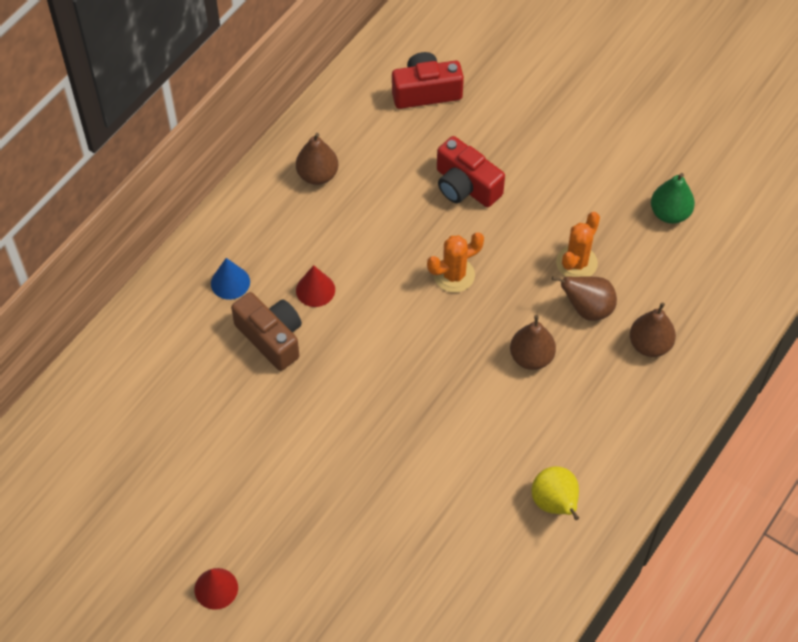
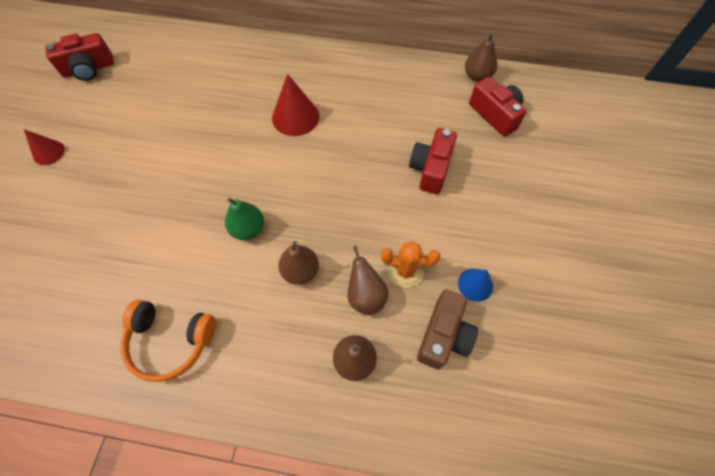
camera: 65 degrees right, 5 degrees up
(80, 512) = (89, 69): none -> red camera
(230, 282) = (279, 73): blue cone -> blue cone (475, 284)
(271, 338) = (247, 109): brown camera -> brown camera (443, 335)
(315, 290) = (295, 117): red cone -> red cone, size x1.65
(317, 175) = (386, 84): brown pear -> brown pear (477, 76)
(454, 275) = (349, 191): orange cactus -> none
(555, 503) = (170, 341): yellow pear -> orange headphones
(669, 213) = (498, 326): green pear -> green pear (248, 229)

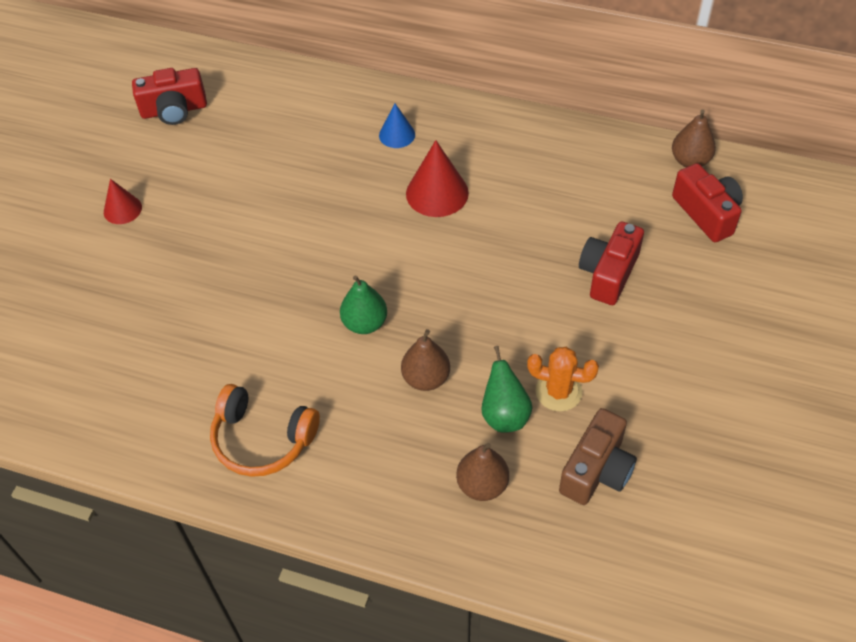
camera: 10 degrees right, 10 degrees down
(366, 296) = (504, 415): brown pear -> green pear
(475, 284) = (646, 417): blue cone -> blue cone (397, 135)

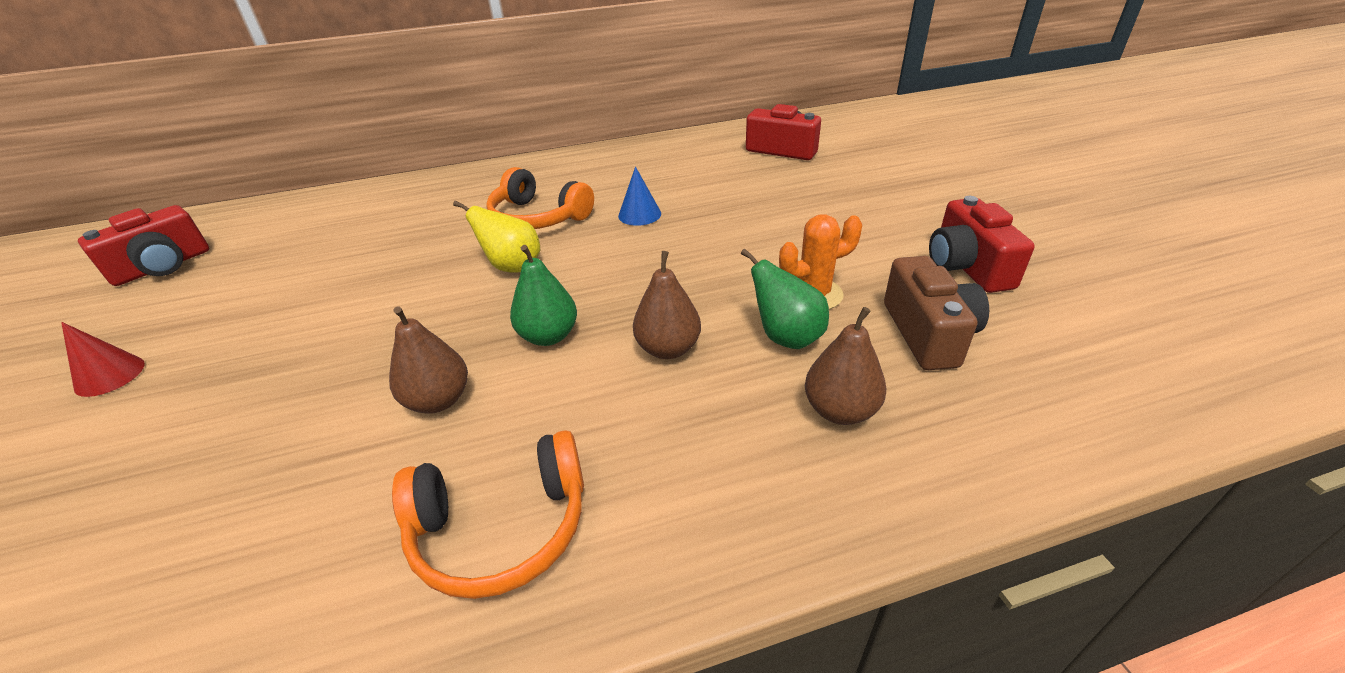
camera: 35 degrees left, 15 degrees down
(384, 241) = (512, 267): none -> yellow pear
(397, 135) = (461, 198): blue cone -> blue cone (639, 214)
(437, 193) = (538, 217): red cone -> orange headphones
(608, 273) = (753, 205): red camera -> red camera (967, 267)
(690, 161) = (734, 132): brown pear -> brown pear (438, 400)

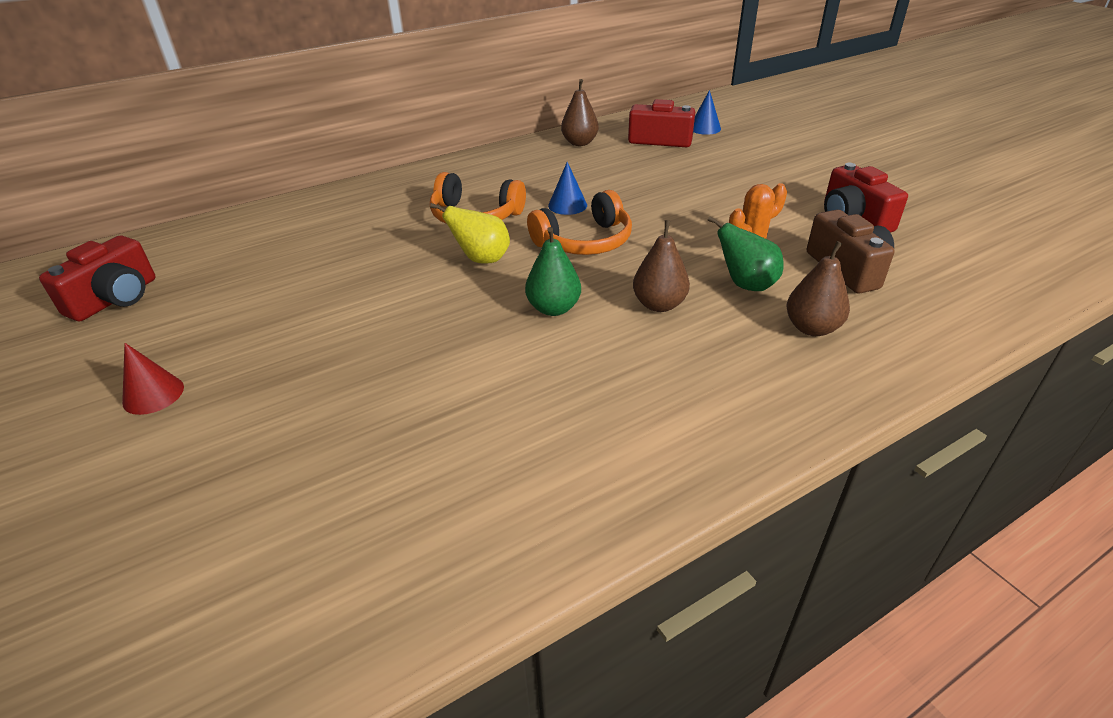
camera: 15 degrees left, 0 degrees up
(438, 400) = (493, 367): brown pear -> brown pear (579, 143)
(501, 527) = (610, 440): orange headphones -> orange headphones (584, 241)
(840, 140) = (704, 128): none -> blue cone

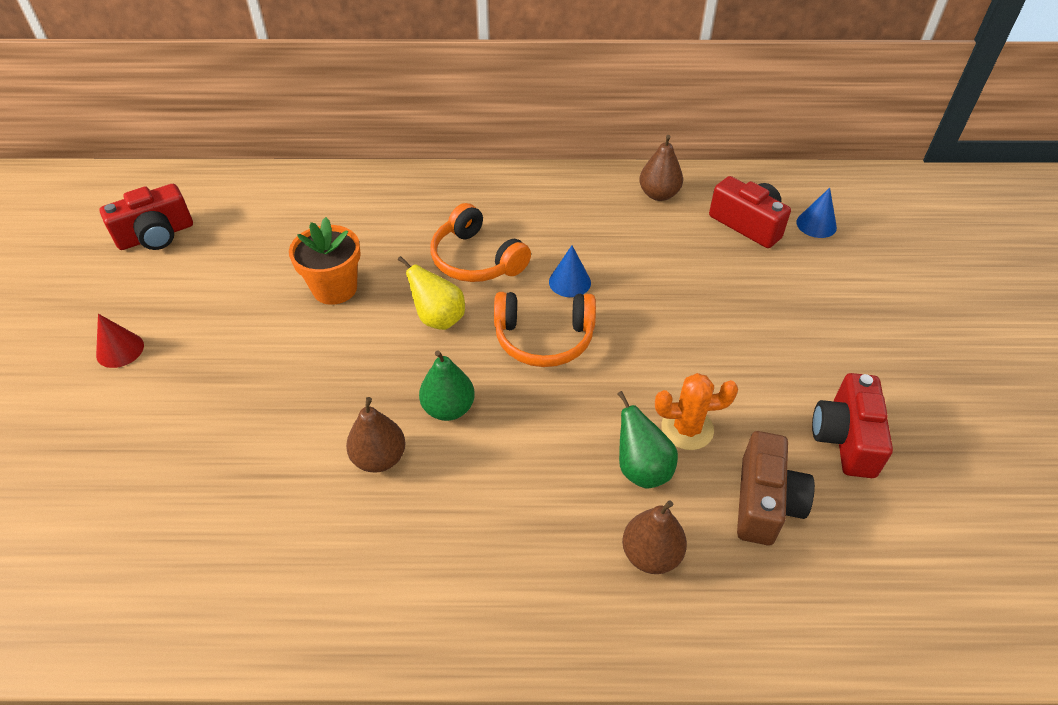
camera: 30 degrees right, 10 degrees up
(360, 273) = (335, 288): none -> orange flower pot
(659, 305) = (540, 451): brown pear -> brown pear (379, 458)

